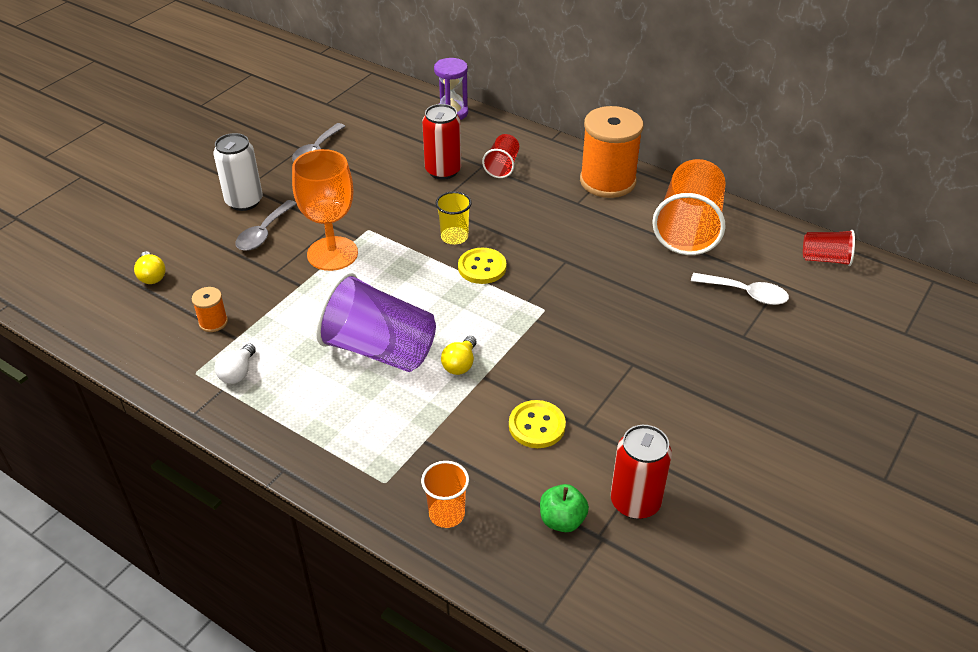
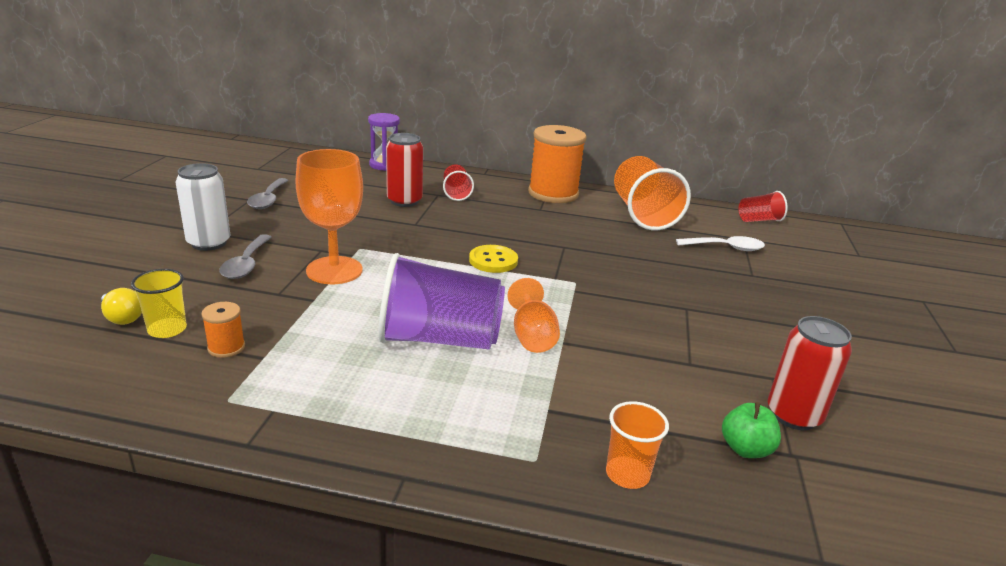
camera: 25 degrees left, 15 degrees down
(237, 373) = (285, 390): white light bulb -> none
(454, 237) = (450, 243): yellow cup -> yellow cup (167, 329)
(460, 364) = (532, 336): yellow light bulb -> orange goblet
(537, 426) = (647, 372): yellow button -> none

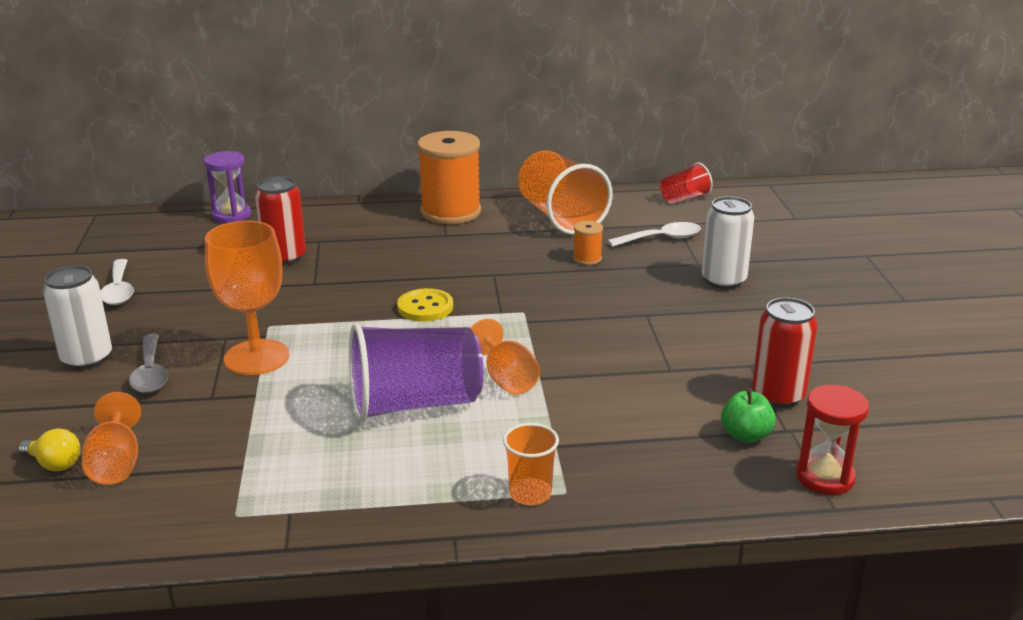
camera: 15 degrees left, 0 degrees up
(167, 329) = (116, 463): yellow cup -> orange goblet
(226, 347) = (196, 466): orange spool -> orange spool (587, 259)
(268, 199) = (119, 290): grey spoon -> white spoon
(456, 193) = (339, 235): red cup -> none
(627, 474) = (652, 483): orange cup -> orange cup (530, 493)
(772, 294) = (723, 280): none -> white can
(821, 519) = (825, 477): none -> red hourglass

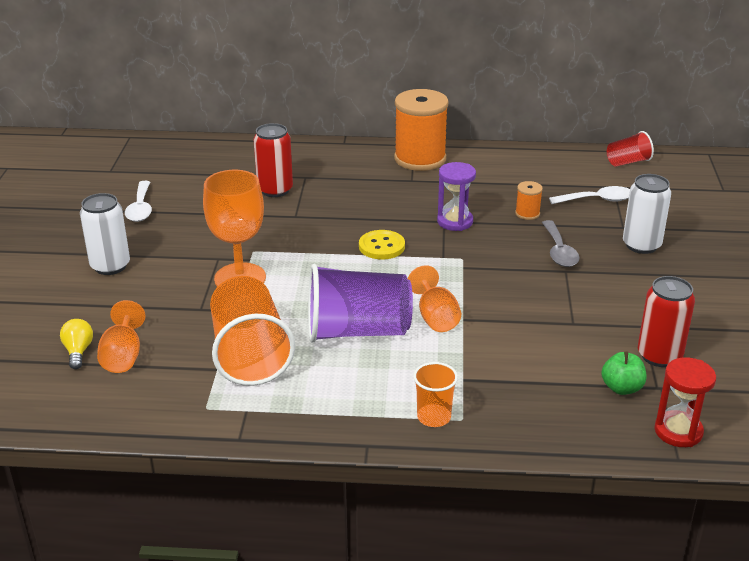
camera: 10 degrees right, 5 degrees up
(54, 464) = (78, 351): yellow light bulb -> yellow light bulb turned 135 degrees counterclockwise
(150, 373) = (157, 283): grey spoon -> grey spoon (559, 251)
(231, 215) = (238, 147): purple hourglass -> purple hourglass (455, 222)
(560, 217) = (513, 171): orange cup -> orange cup (250, 354)

